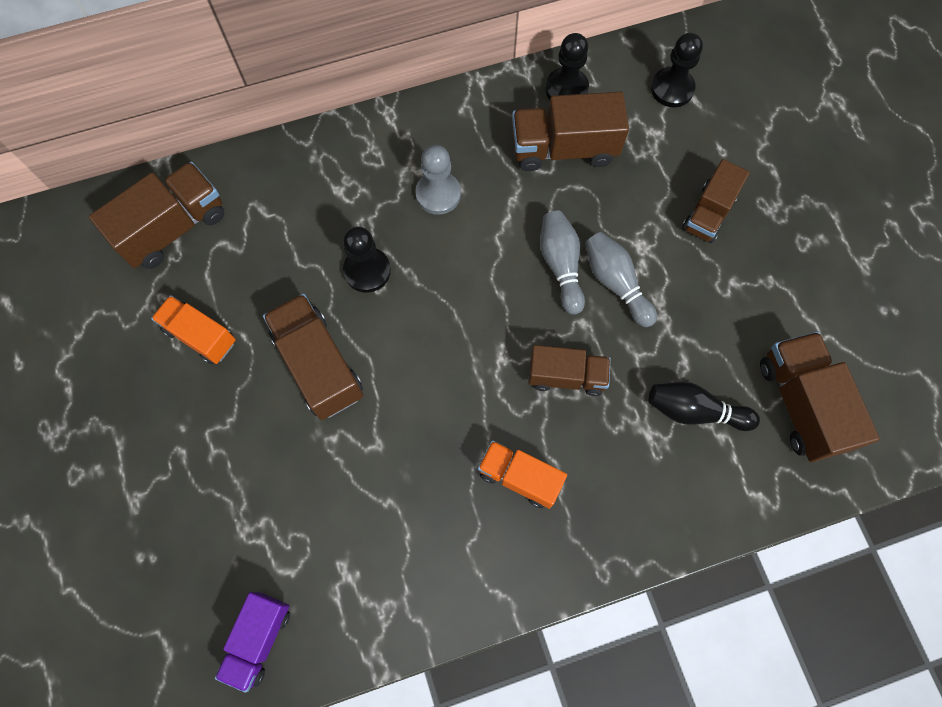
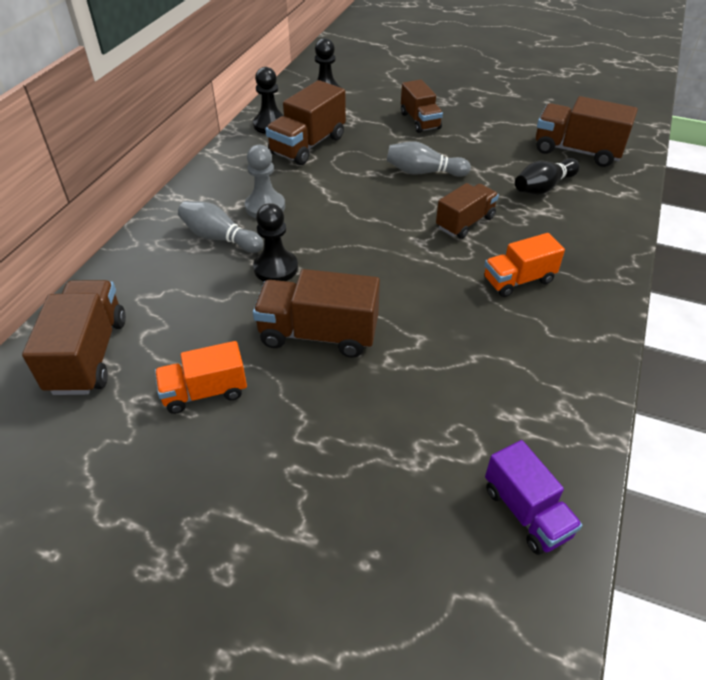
camera: 50 degrees left, 25 degrees down
(561, 265) = (385, 186): grey bowling pin -> grey bowling pin (220, 238)

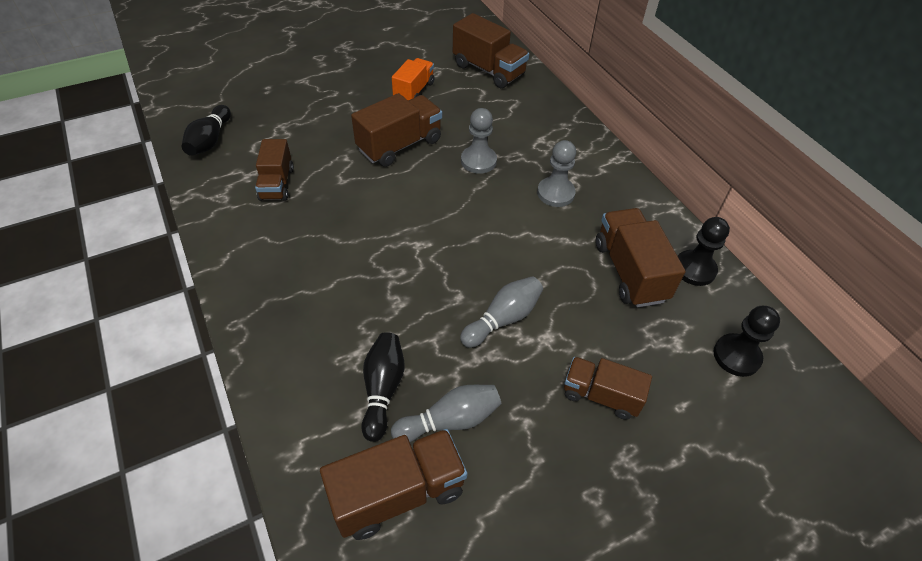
camera: 130 degrees right, 5 degrees up
(220, 238) = (540, 154): grey bowling pin -> grey bowling pin (450, 420)
(276, 268) = (478, 161): black pawn -> grey pawn
(465, 222) = (407, 288): brown truck -> brown truck (277, 184)
(518, 280) = (317, 263): orange truck -> none
(526, 512) = (210, 140): purple truck -> black bowling pin

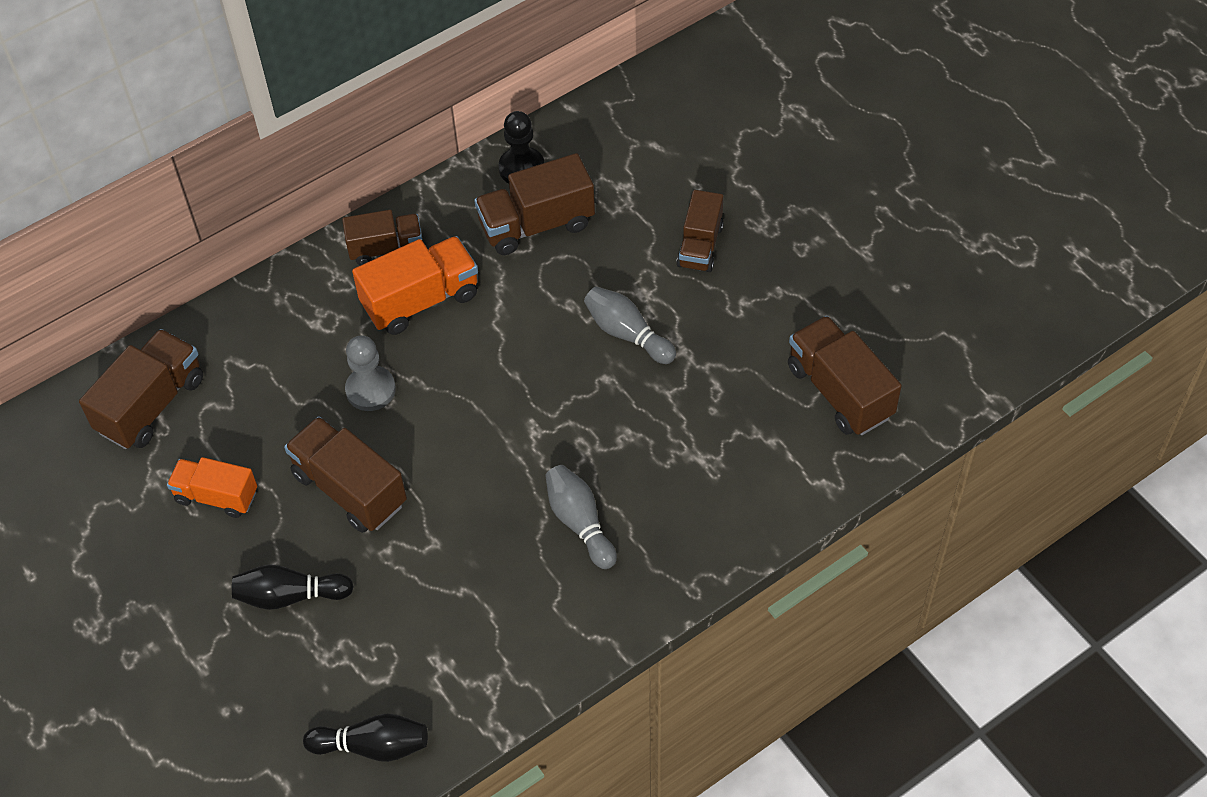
camera: 95 degrees left, 5 degrees up
(277, 184) = (453, 621): brown truck -> brown truck (386, 248)
(383, 389) = (739, 426): black bowling pin -> black bowling pin (290, 596)
(450, 420) = (758, 363): grey bowling pin -> grey bowling pin (580, 522)
(555, 193) = (420, 300): grey pawn -> orange truck
(736, 356) = (629, 141): black pawn -> none

